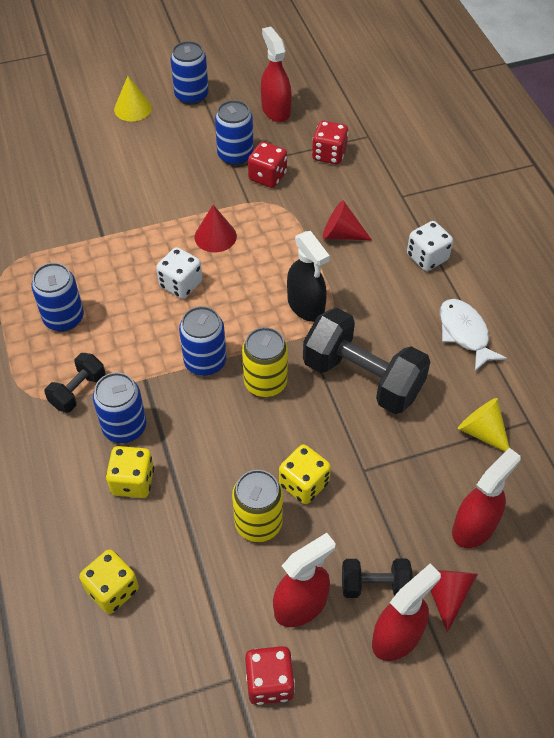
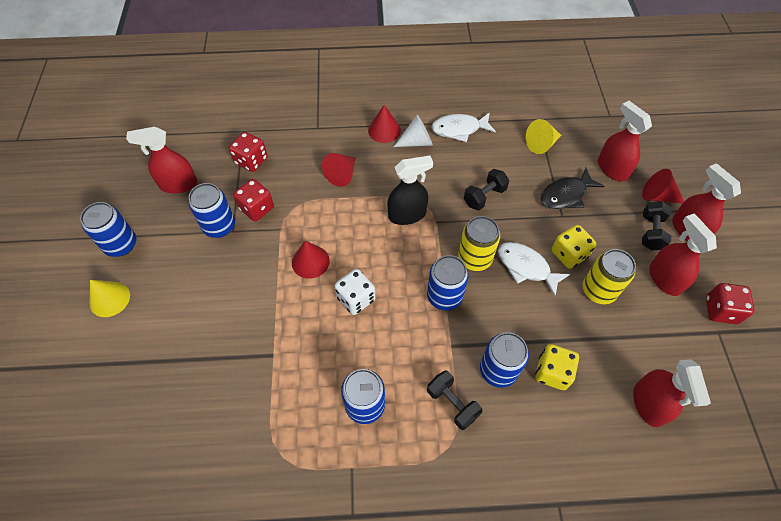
camera: 75 degrees left, 5 degrees up
(112, 590) = (648, 404): yellow dice -> red spray bottle
(269, 438) = (526, 267): none -> white fish
(362, 378) = (484, 196): black dumbbell -> black dumbbell, size x0.51
(401, 471) = (566, 195): none -> black fish
(423, 293) = (417, 142): none -> white cone
(427, 257) = (384, 130): white dice -> red cone

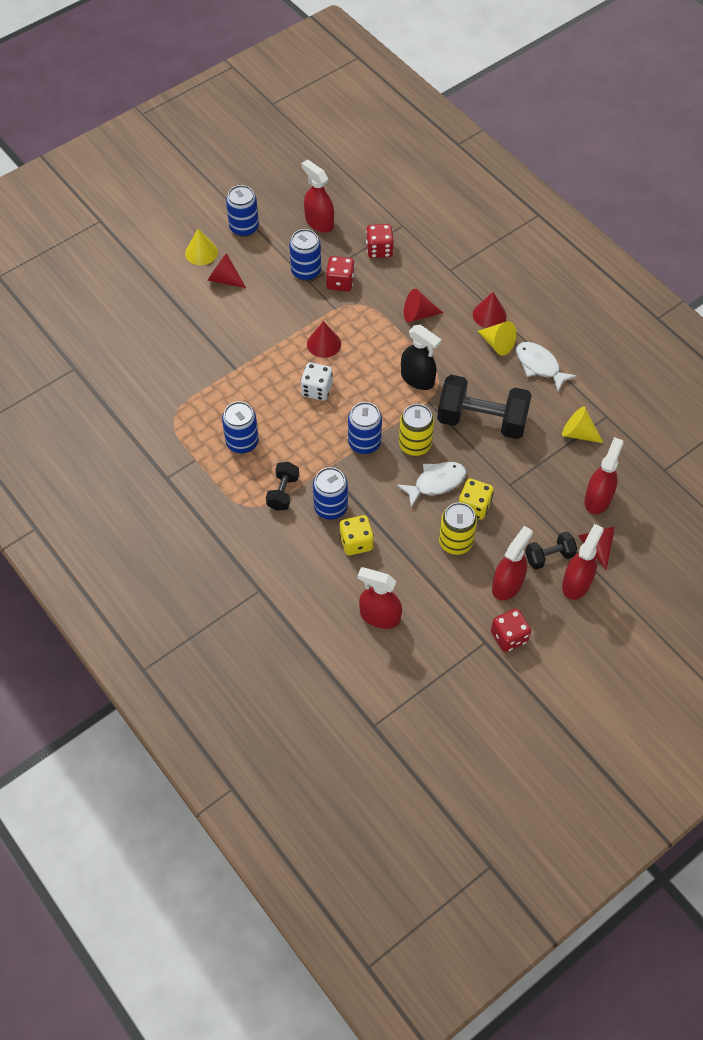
camera: 55 degrees right, 0 degrees up
(161, 298) = (224, 279): none -> red cone
(417, 142) = (497, 344): white cone -> yellow cone
(484, 196) = (482, 420): black dumbbell -> black dumbbell, size x1.97
(526, 267) = (436, 483): white fish -> white fish turned 60 degrees clockwise
(566, 195) = (535, 477): black fish -> none
(648, 404) = (379, 616): red spray bottle -> red spray bottle turned 60 degrees clockwise

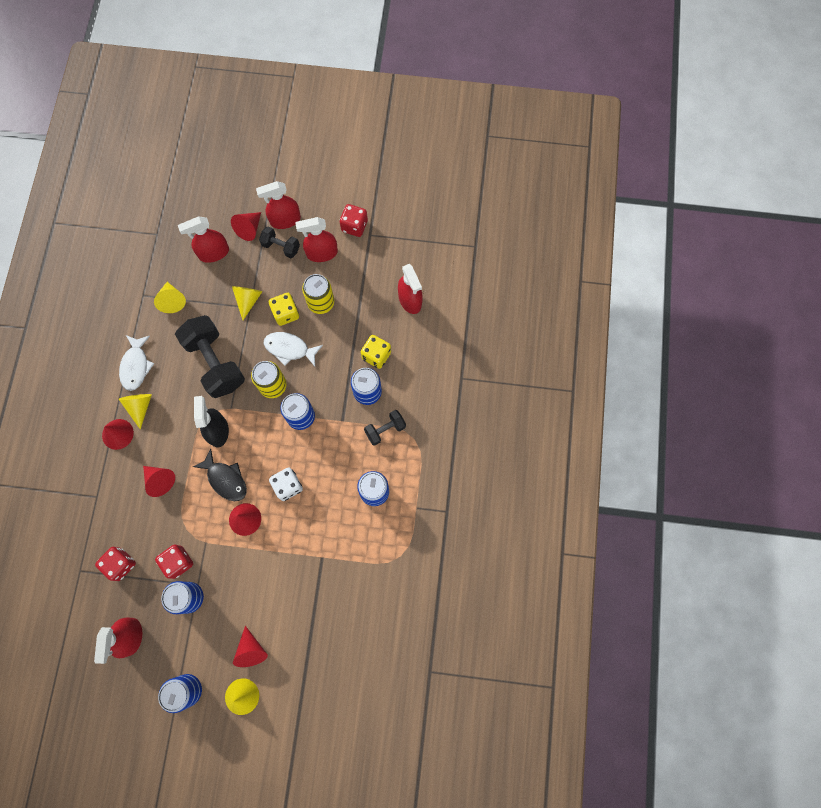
camera: 135 degrees left, 15 degrees up
(370, 355) = (225, 479): none -> black fish
(518, 488) = (248, 300): none -> yellow cone

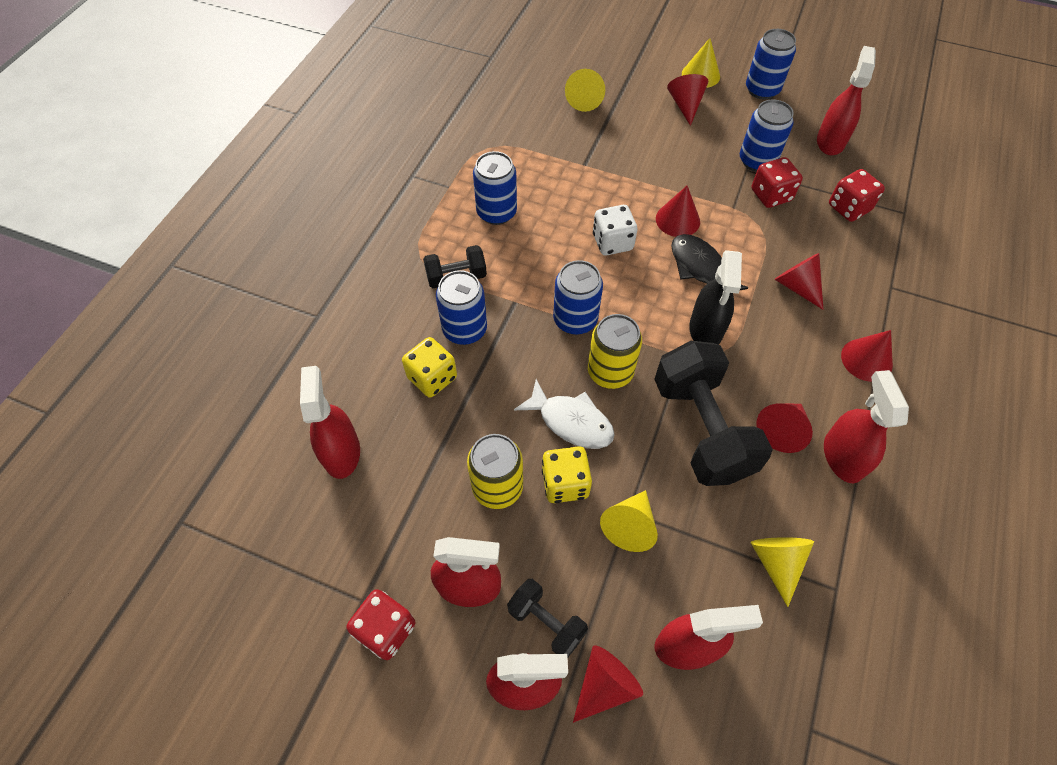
camera: 165 degrees left, 15 degrees down
(136, 366) = (842, 456): white fish -> red spray bottle
(140, 407) = (832, 390): yellow cone -> yellow cone (584, 100)
(170, 373) = (782, 430): none -> red cone

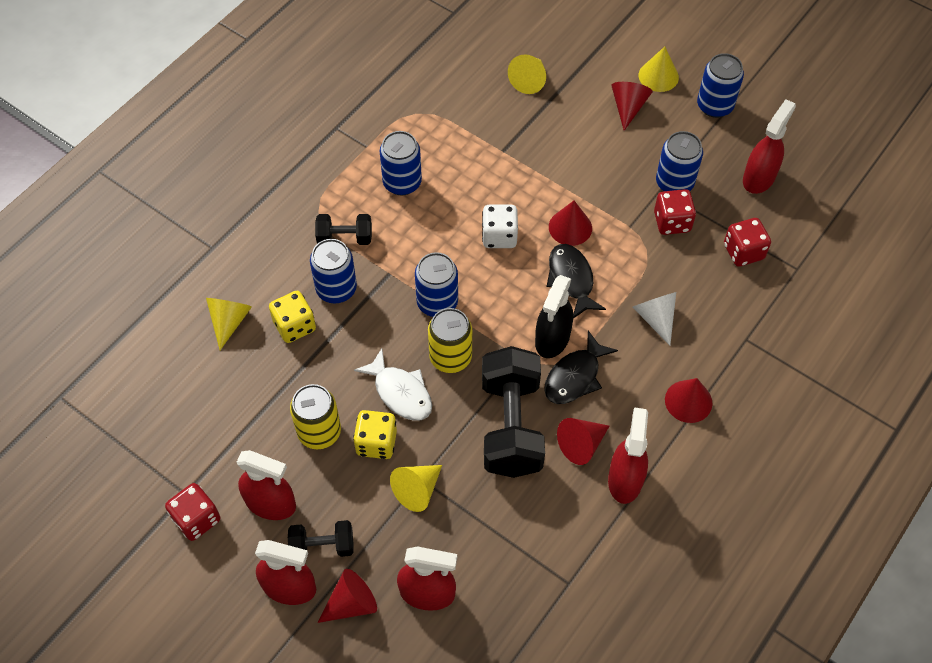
camera: 15 degrees right, 0 degrees up
(341, 452) = (201, 372): red spray bottle -> none
(546, 622) = (322, 546): black dumbbell -> black dumbbell turned 60 degrees counterclockwise
(744, 362) = (575, 376): none -> black fish
(776, 562) = (528, 549): yellow cone -> yellow cone (229, 321)
(796, 286) = (655, 318): red cone -> white cone

